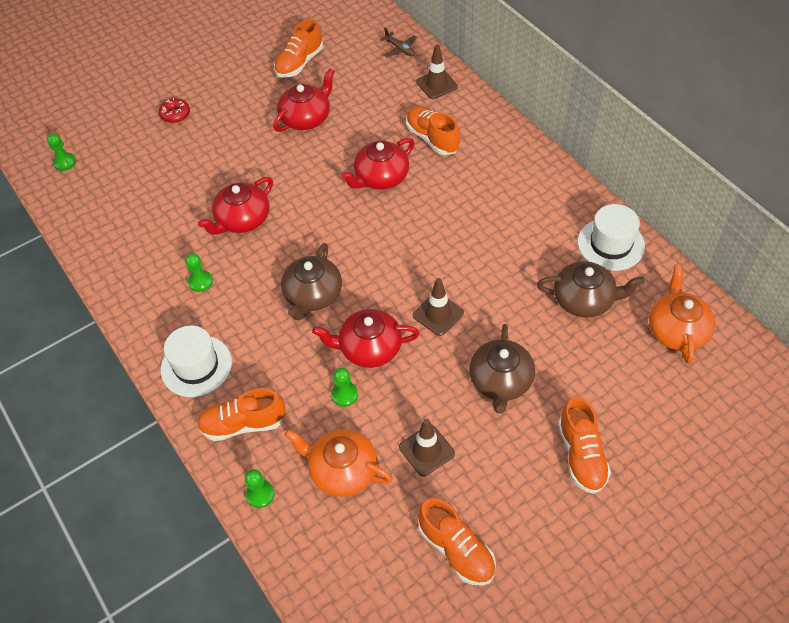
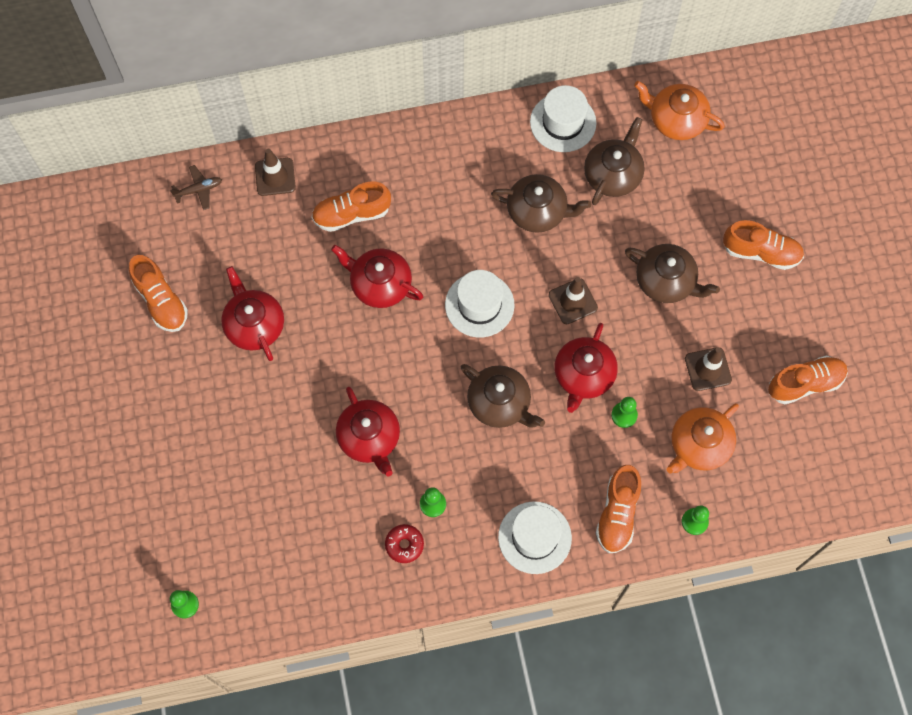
camera: 70 degrees left, 15 degrees up
(175, 114) = (172, 461): red donut -> red donut (404, 545)
(380, 177) = (380, 284): red teapot -> red teapot turned 135 degrees clockwise
(397, 248) = (479, 305): none -> white hat
(511, 257) = (538, 211): none -> brown teapot

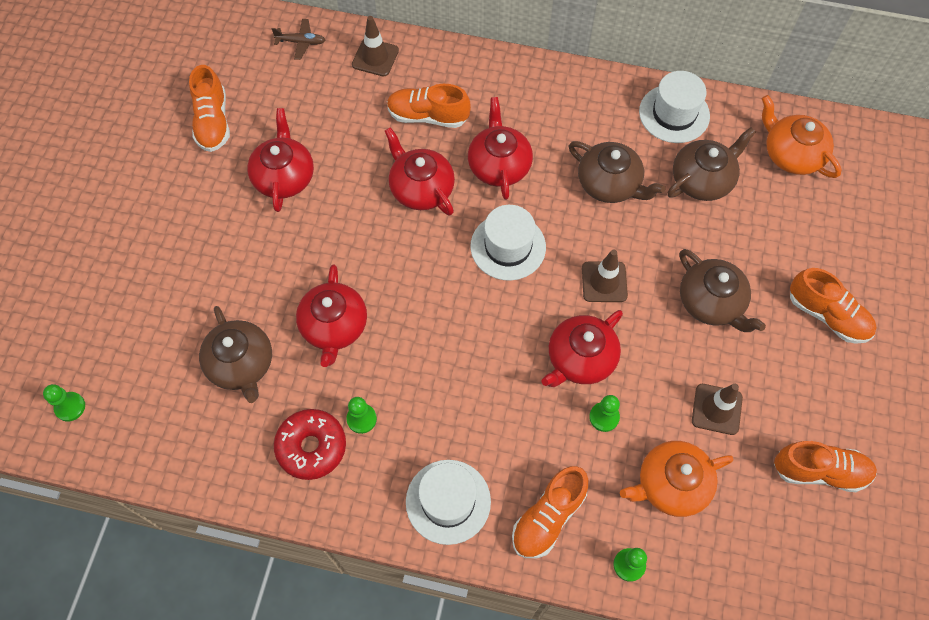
camera: 25 degrees right, 5 degrees down
(404, 545) = (311, 447): red donut -> red donut, size x1.62
(436, 234) = (499, 165): none -> red teapot
(500, 403) = (480, 349): brown teapot -> brown teapot (241, 364)

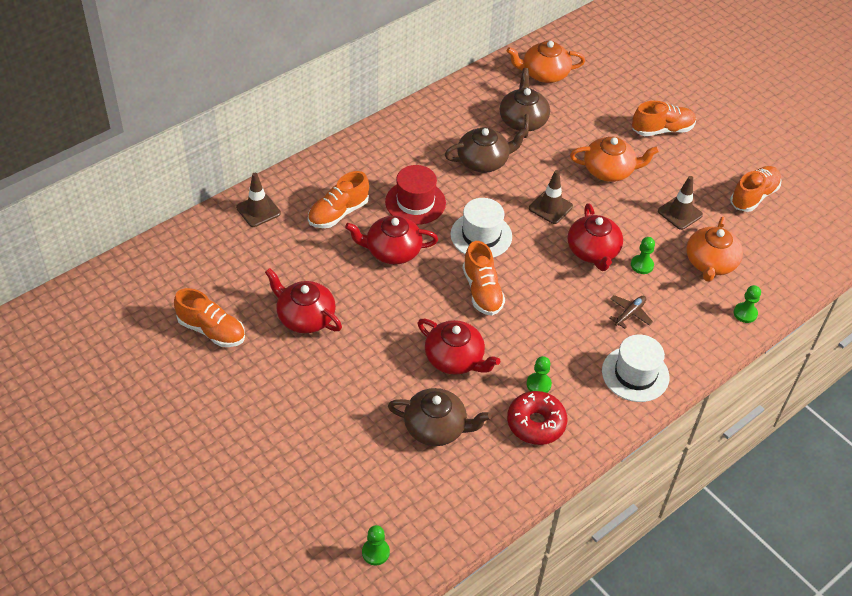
camera: 55 degrees left, 15 degrees down
(301, 42) = (197, 241): brown plane -> brown plane (630, 314)
(499, 165) = (415, 202): red teapot -> red hat
(548, 517) = (685, 332): orange shoe -> orange shoe (482, 291)
(674, 114) = (463, 102): white hat -> none
(711, 302) = (609, 170): brown teapot -> orange teapot

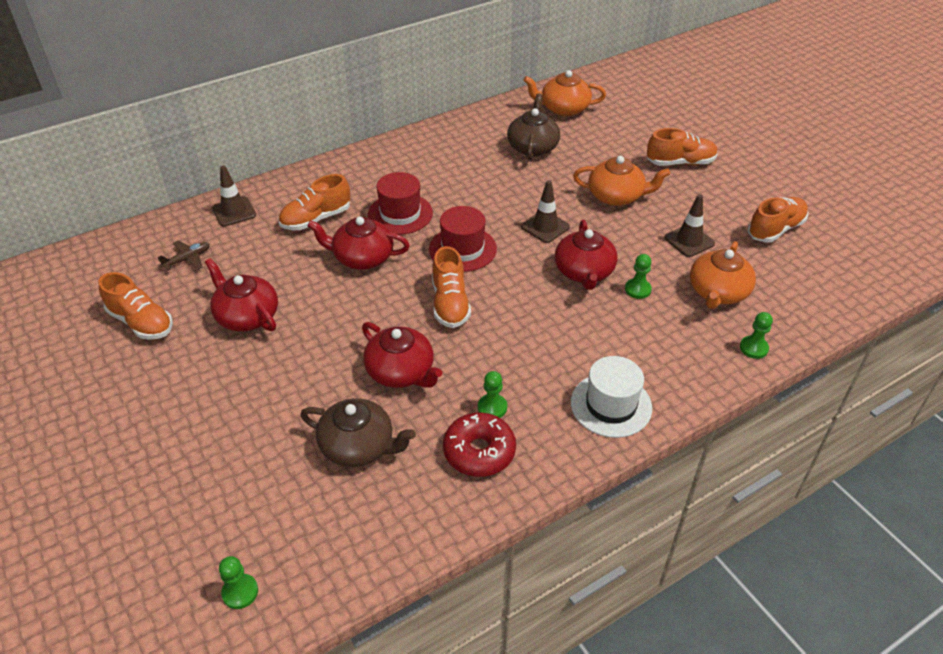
camera: 10 degrees right, 5 degrees down
(481, 235) = (462, 249): white hat -> red hat
(483, 161) = (482, 180): brown teapot -> none
(630, 314) = (615, 339): brown plane -> brown plane (187, 259)

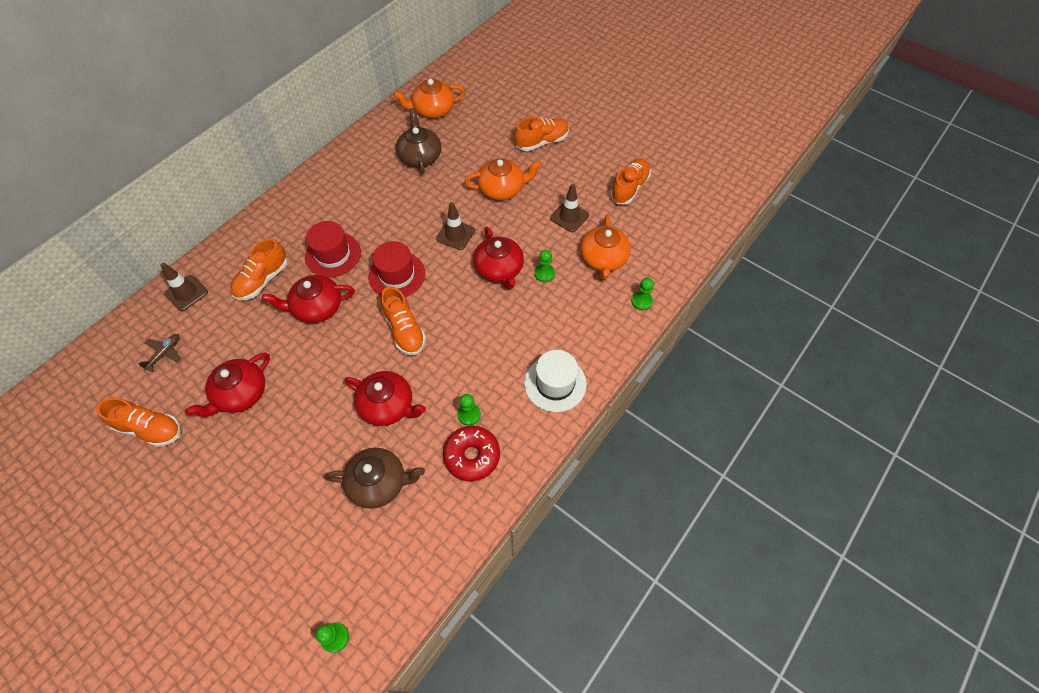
camera: 20 degrees left, 15 degrees up
(247, 316) = (240, 394): red teapot -> red teapot turned 75 degrees counterclockwise

